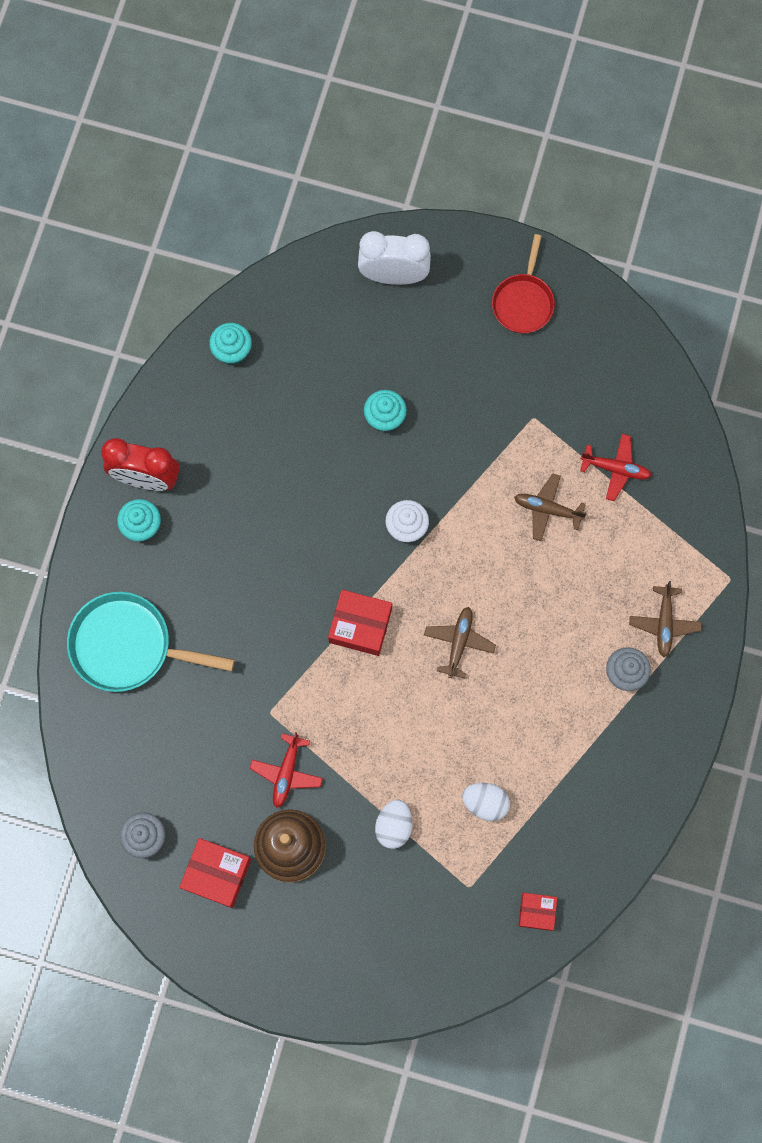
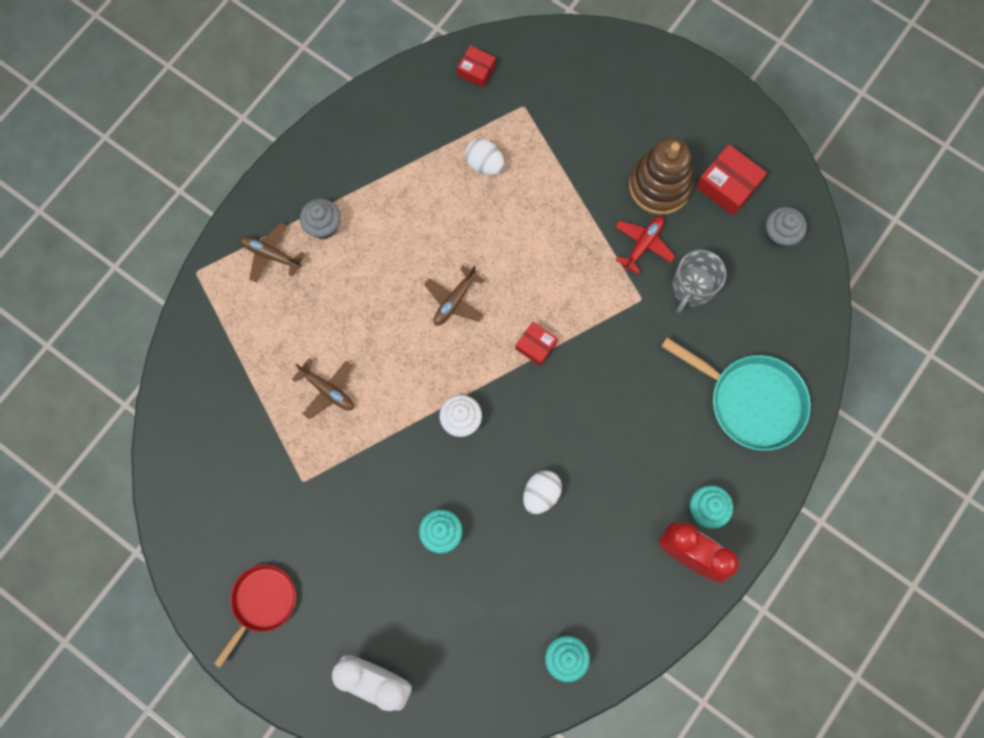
camera: 160 degrees left, 0 degrees up
(220, 744) = (692, 287): none -> grey mug
(360, 625) = (536, 346): red box -> red box, size x0.63
(394, 826) = (567, 172): white egg -> white egg (541, 494)
(616, 469) = (249, 405): red plane -> none
(664, 623) = (271, 255): brown plane -> brown plane turned 90 degrees counterclockwise

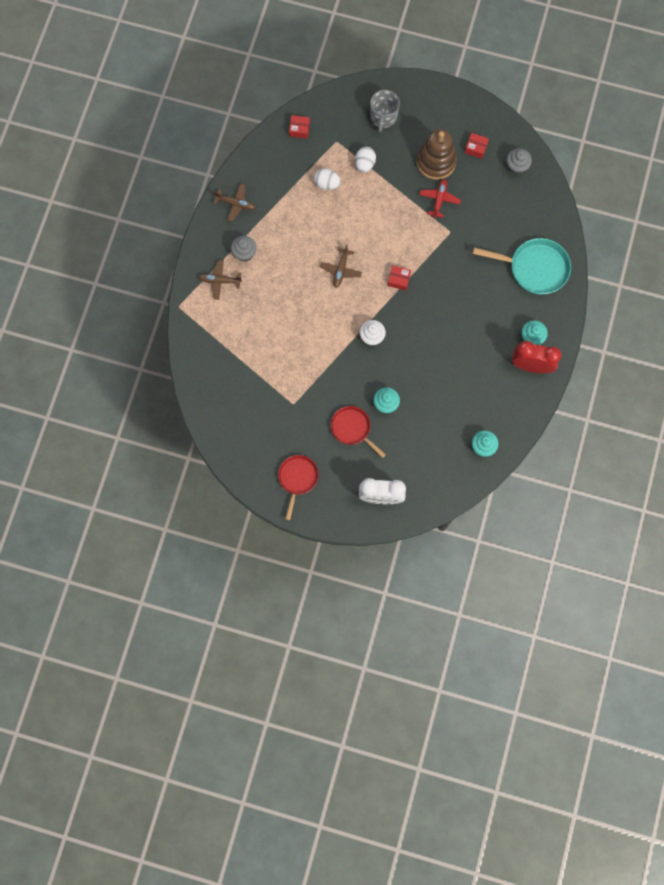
camera: 20 degrees left, 0 degrees up
(328, 390) = (286, 347): brown plane -> brown plane (235, 204)
(376, 554) = (352, 429): none -> red pan
(541, 494) = (434, 362): white egg -> white egg (365, 164)
(692, 287) = (477, 214): grey mug -> grey mug (383, 117)
(727, 185) = (476, 148): red box -> red box, size x0.63

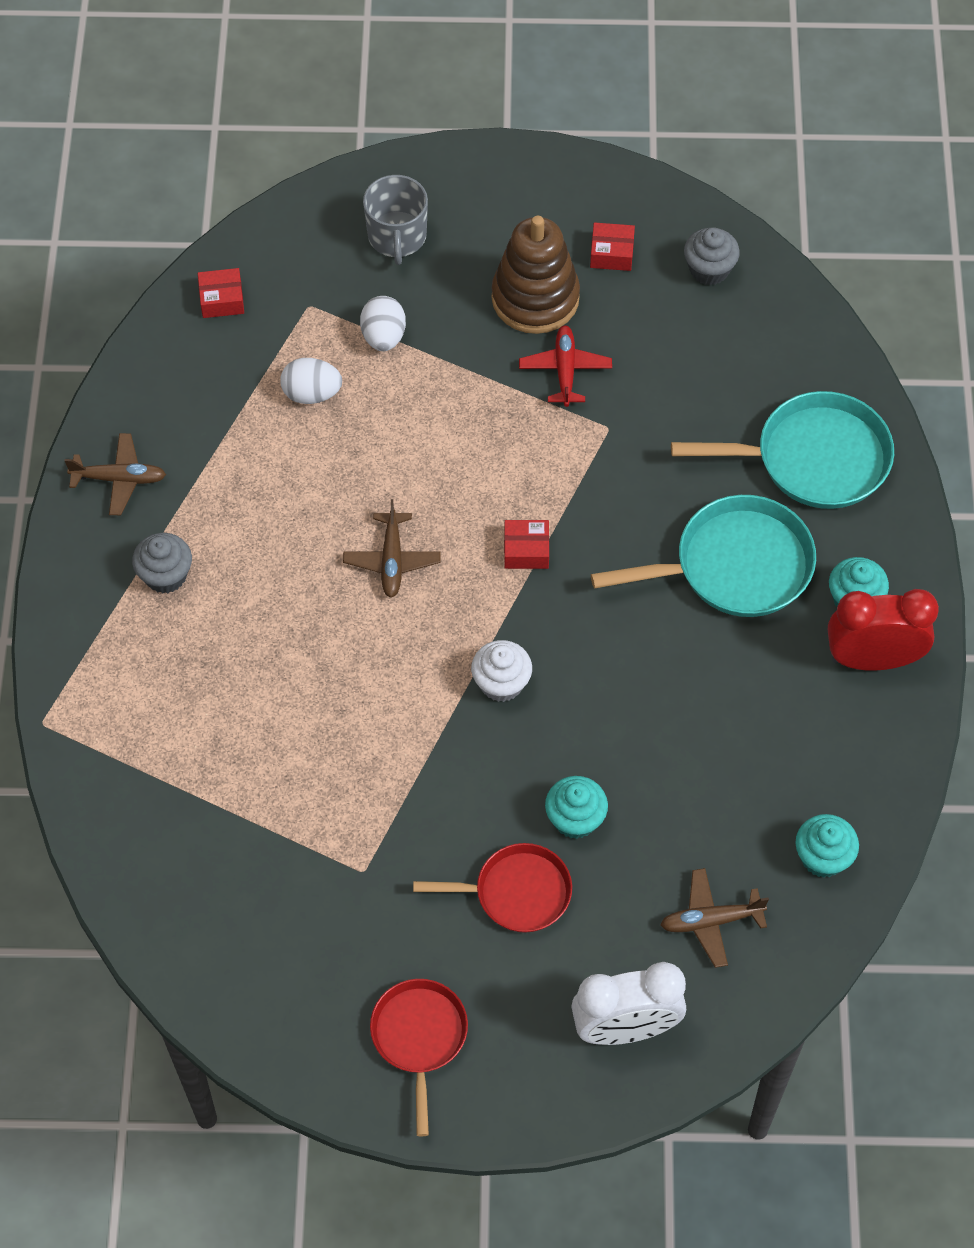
camera: 15 degrees left, 15 degrees down
(220, 281) = (124, 646): brown plane -> brown plane (710, 921)
(352, 429) = (516, 892): red pan -> red pan turned 150 degrees clockwise
(485, 309) = (734, 566): none -> turquoise pan

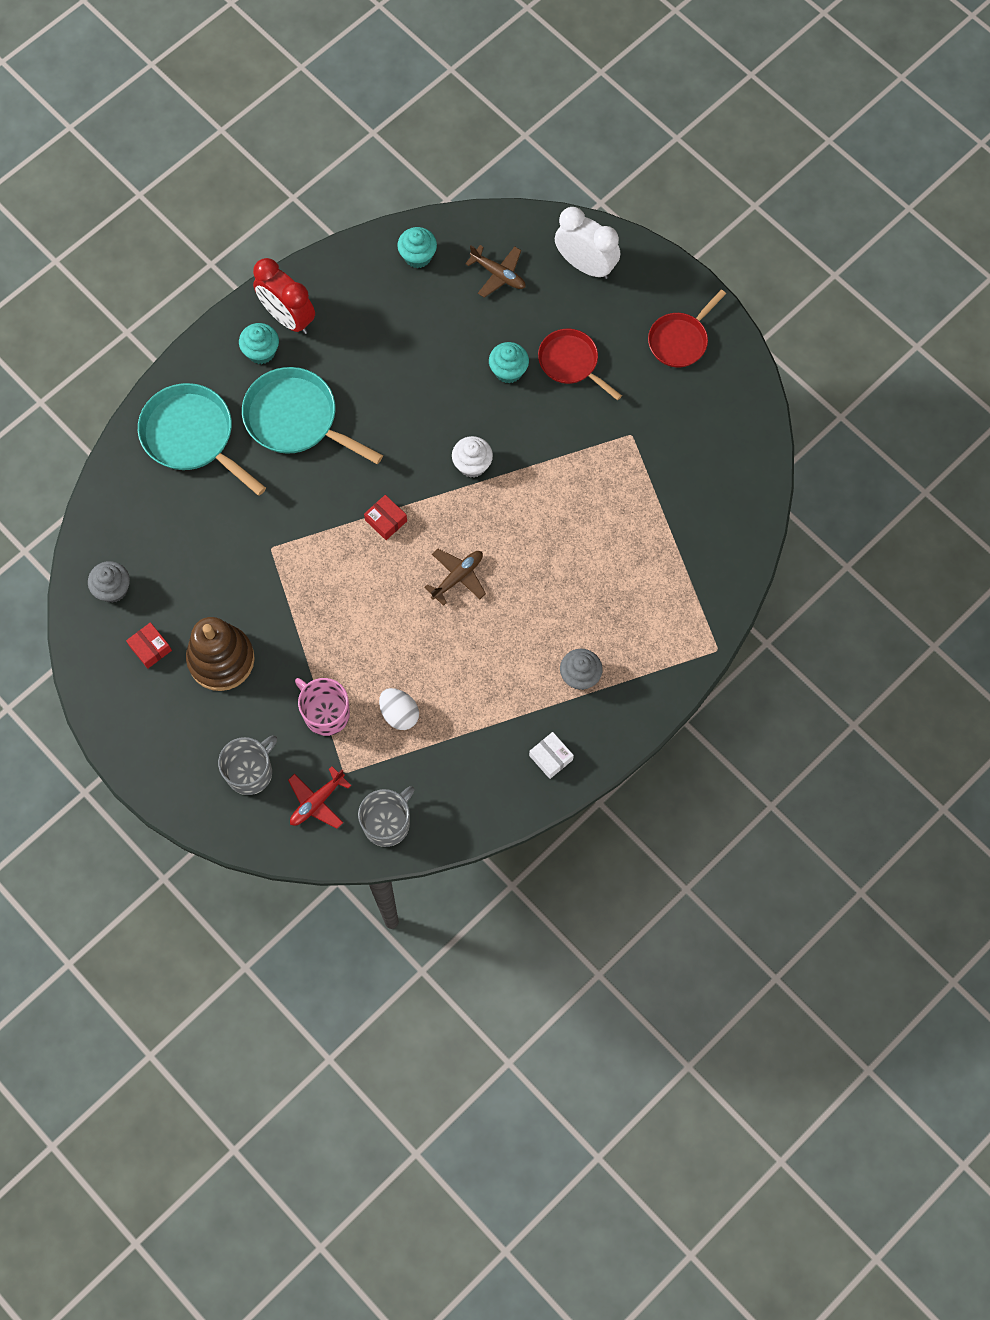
camera: 135 degrees left, 10 degrees up
(119, 479) = (551, 757): brown plane -> white box
(222, 300) = (387, 823): red box -> grey mug
(383, 337) = (325, 713): white egg -> pink mug
(565, 370) = (255, 601): red plane -> red plane (317, 802)

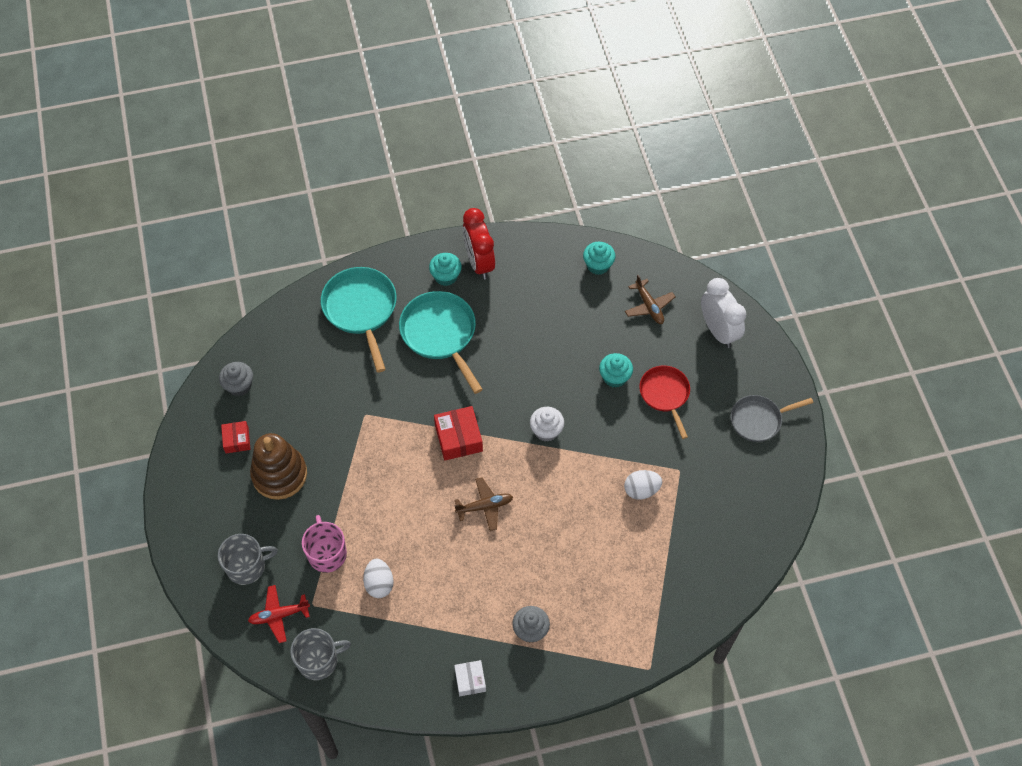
camera: 30 degrees right, 10 degrees down
(386, 520) = (458, 438): red box -> red box, size x1.60
(605, 475) = (641, 490): none -> white egg
(680, 340) = (759, 420): red pan -> grey pan

